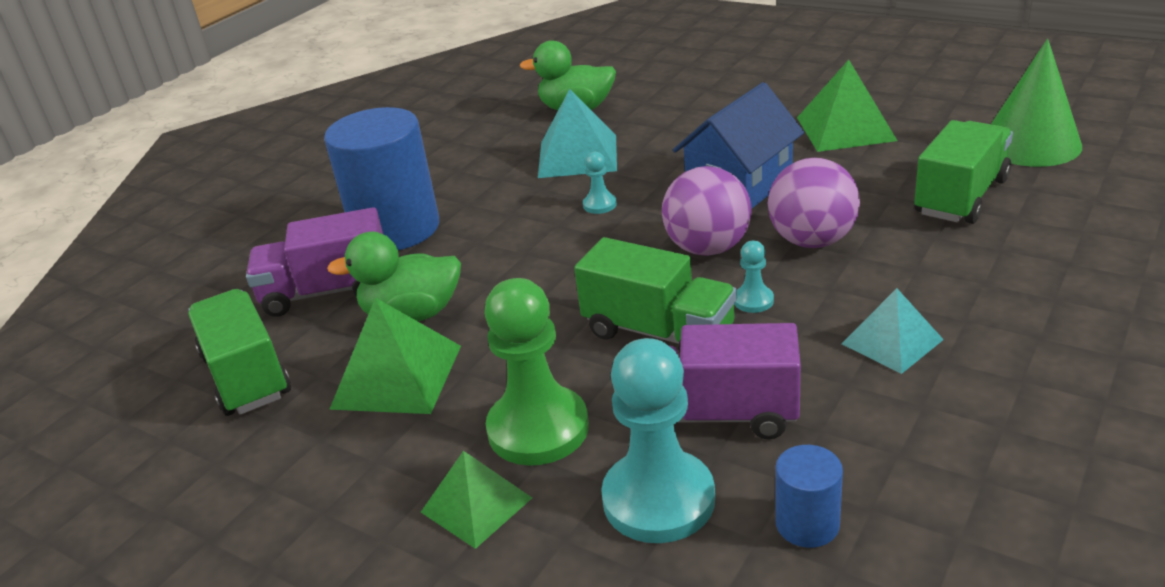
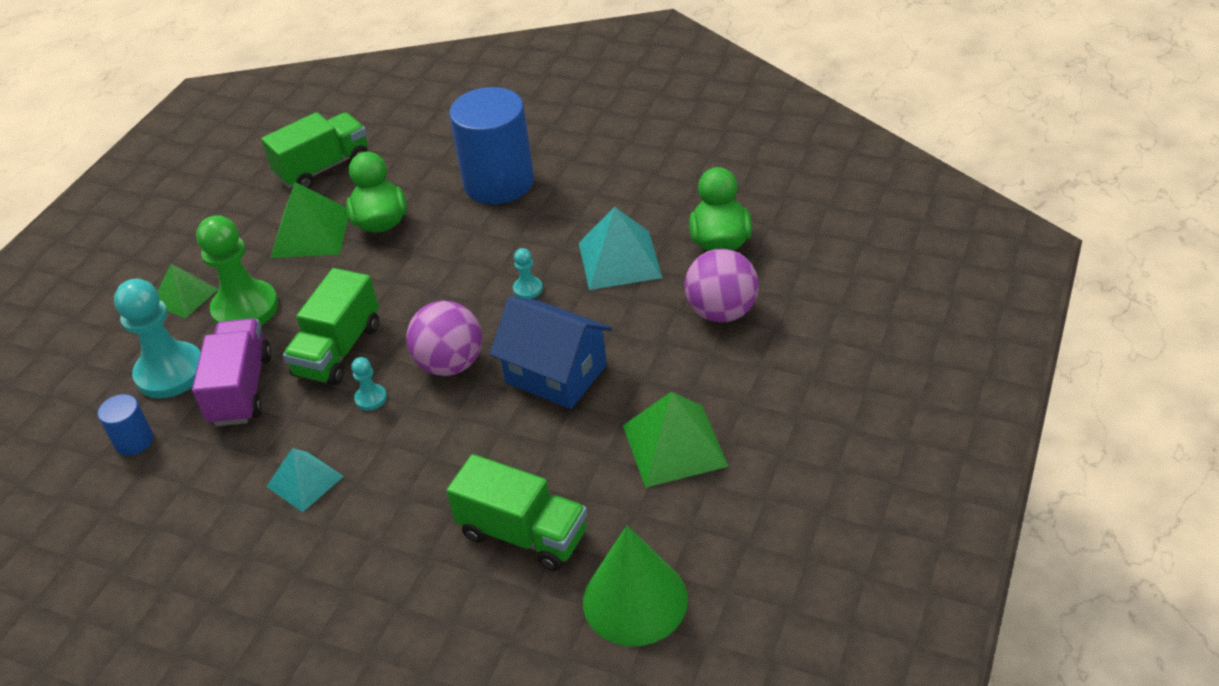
camera: 80 degrees right, 10 degrees up
(328, 292) = (415, 173): purple truck -> none
(812, 240) = (455, 429): purple ball -> purple ball (722, 312)

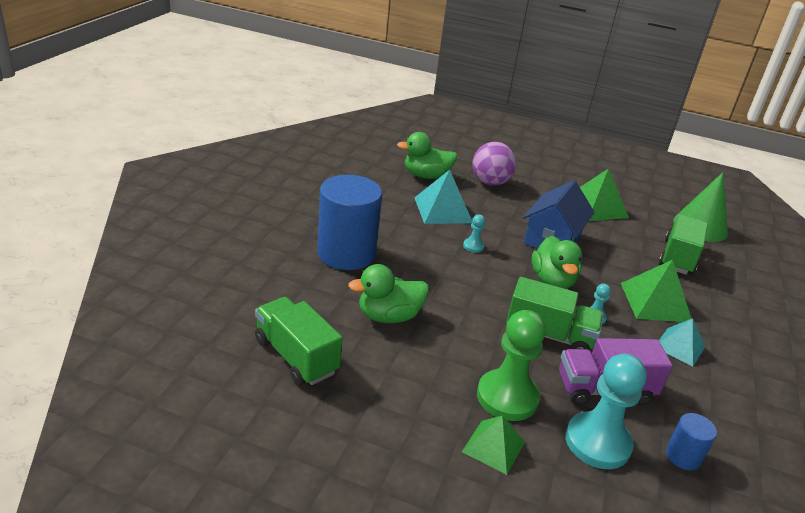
camera: 100 degrees left, 10 degrees down
(310, 233) = (400, 360): green pyramid -> green pyramid (655, 302)
(450, 364) = (552, 281): purple ball -> green duck

